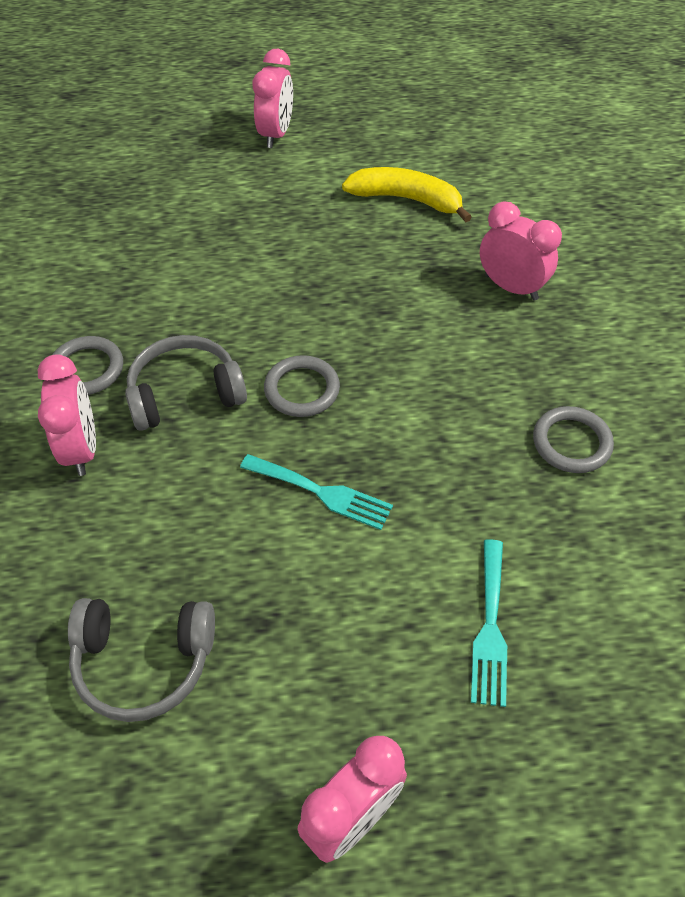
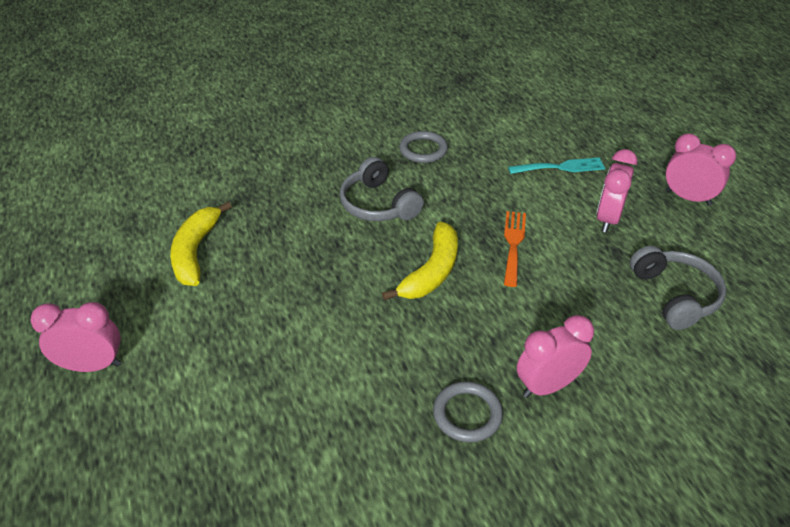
camera: 105 degrees left, 10 degrees down
(185, 394) = (464, 337): grey headphones -> grey headphones (378, 204)
(302, 389) = (431, 271): grey ring -> yellow banana
(322, 492) = (513, 244): turquoise fork -> orange fork
(511, 287) = (293, 185): pink clock -> pink clock (608, 219)

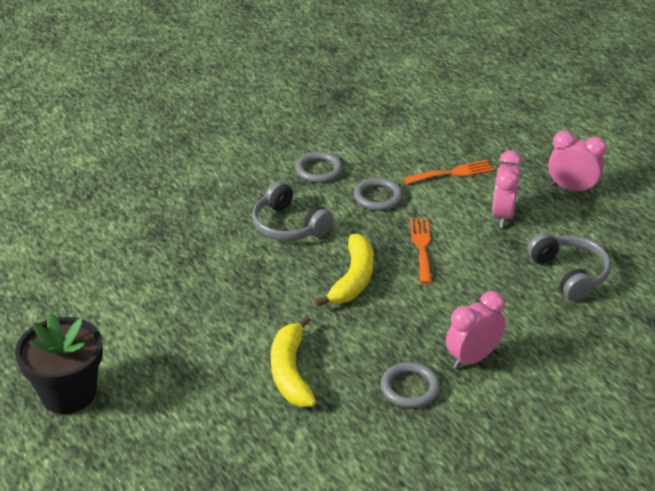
camera: 10 degrees left, 5 degrees down
(92, 365) = (68, 393): pink clock -> black flower pot
(196, 251) = (128, 287): yellow banana -> yellow banana (290, 372)
(477, 184) = (378, 197): none -> grey ring
(561, 167) = (452, 173): turquoise fork -> orange fork

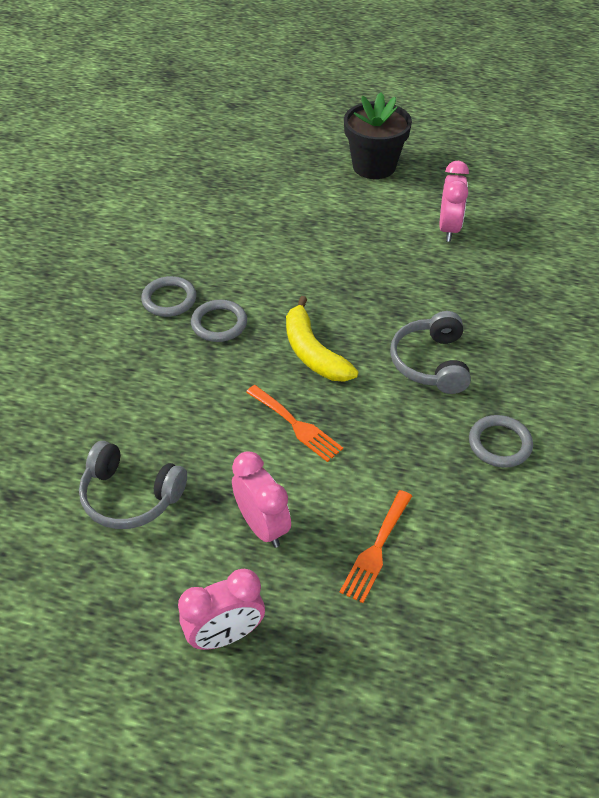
camera: 135 degrees right, 10 degrees up
(288, 226) = (431, 363): grey headphones -> grey headphones turned 90 degrees counterclockwise
(290, 372) = (264, 258): yellow banana -> none
(378, 197) = (404, 453): grey ring -> grey ring (219, 323)
(472, 358) = (145, 351): pink clock -> pink clock (449, 229)

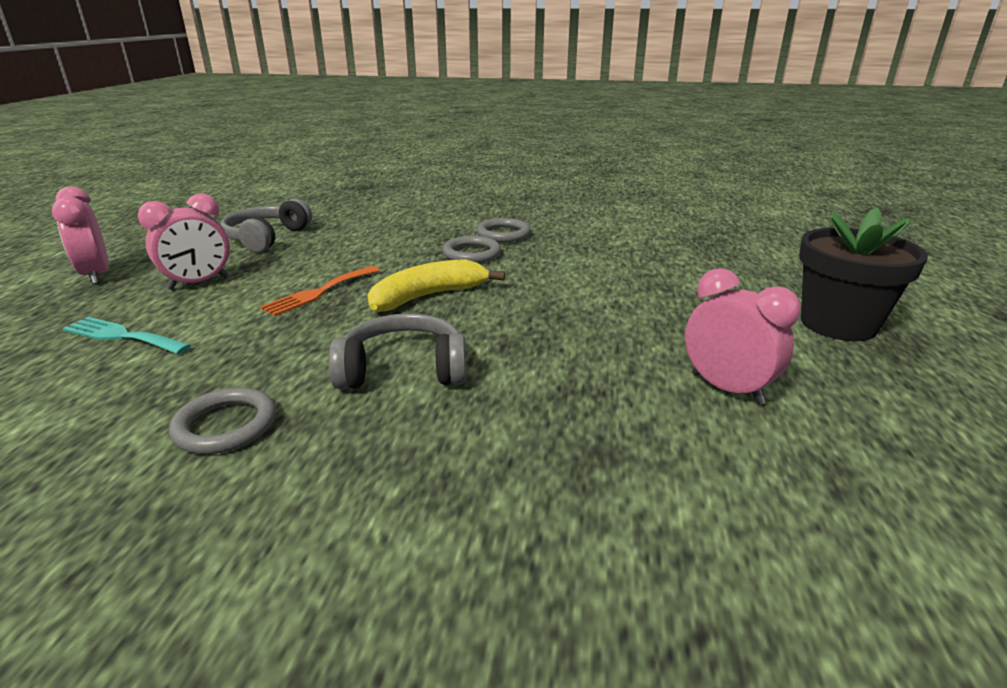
camera: 85 degrees right, 20 degrees down
(376, 550) = (122, 336): orange fork -> turquoise fork
(449, 229) = (726, 388): pink clock -> pink clock turned 135 degrees counterclockwise

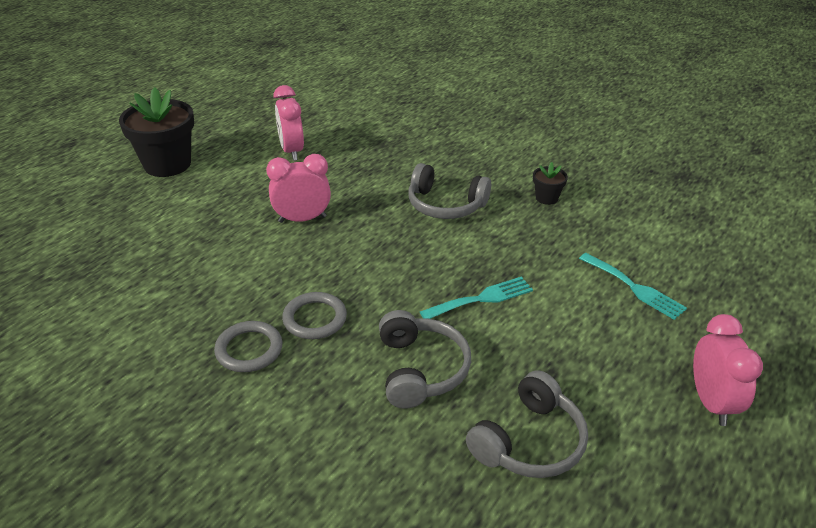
camera: 155 degrees left, 10 degrees up
(199, 283) = (594, 349): pink clock -> pink clock (302, 219)
(225, 425) = (546, 198): grey ring -> black flower pot
(319, 292) = (482, 298): orange fork -> turquoise fork
(361, 248) = (420, 369): none -> grey headphones
(428, 296) = (395, 265): yellow banana -> none

